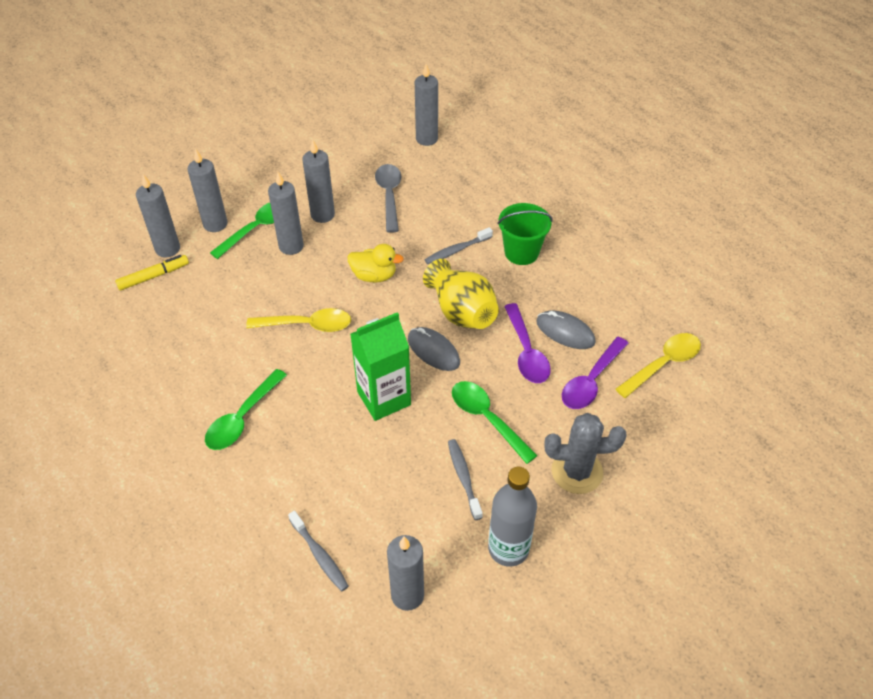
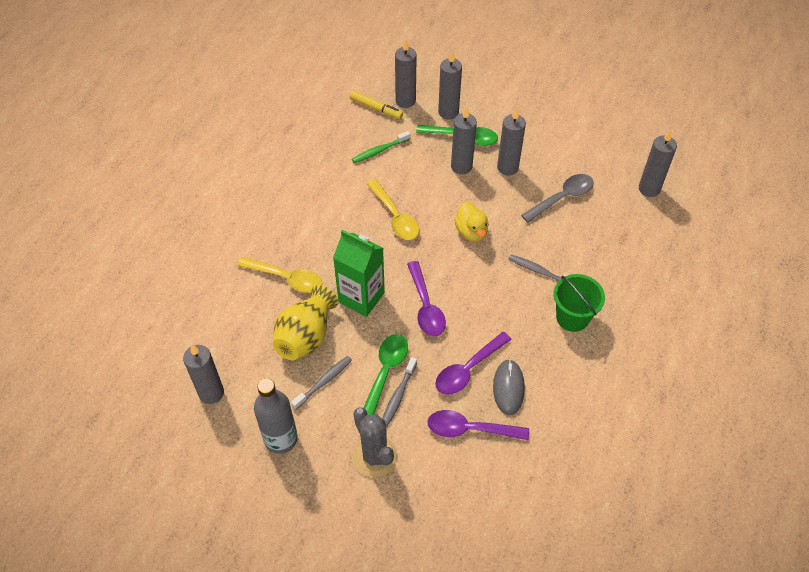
camera: 60 degrees right, 5 degrees up
(212, 299) = (379, 151): none -> green toothbrush
(242, 418) = (292, 225): green spoon -> none
(320, 555) = (214, 326): grey toothbrush -> grey toothbrush (398, 396)
(433, 351) = (426, 306): grey mouse -> purple spoon
(461, 312) = (477, 306): yellow vase -> yellow vase (306, 336)
(663, 364) = (526, 477): yellow spoon -> yellow spoon (286, 278)

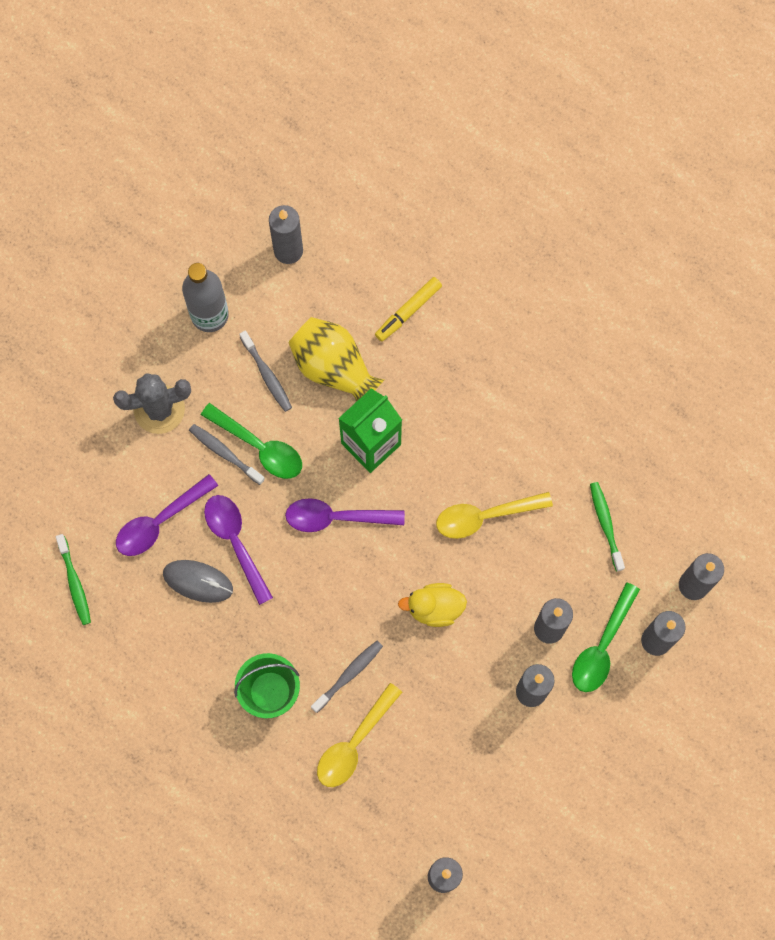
camera: 105 degrees right, 20 degrees up
(286, 278) = (423, 360): yellow spoon -> yellow spoon (354, 743)
(376, 108) = (688, 539): yellow marker -> yellow marker (408, 311)
(470, 429) = (160, 521): purple spoon -> purple spoon turned 150 degrees counterclockwise
(544, 481) = (74, 583): none -> green toothbrush
(562, 198) = (459, 748): grey spoon -> none

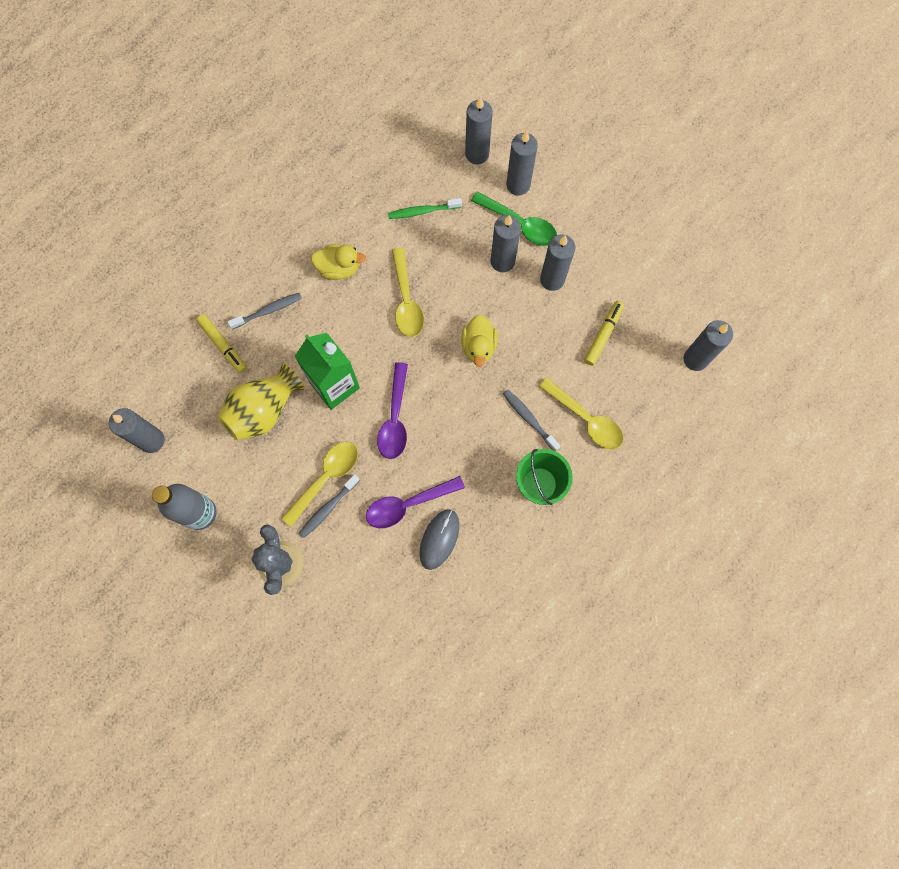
camera: 85 degrees left, 0 degrees up
(74, 583) = (431, 649): green toothbrush -> none
(160, 521) = (383, 569): purple spoon -> none
(259, 446) = (326, 478): green spoon -> yellow spoon
(267, 375) = (262, 467): grey toothbrush -> grey toothbrush (268, 311)
(464, 759) = (603, 335): none -> yellow marker
(519, 432) = (339, 268): none -> yellow duck

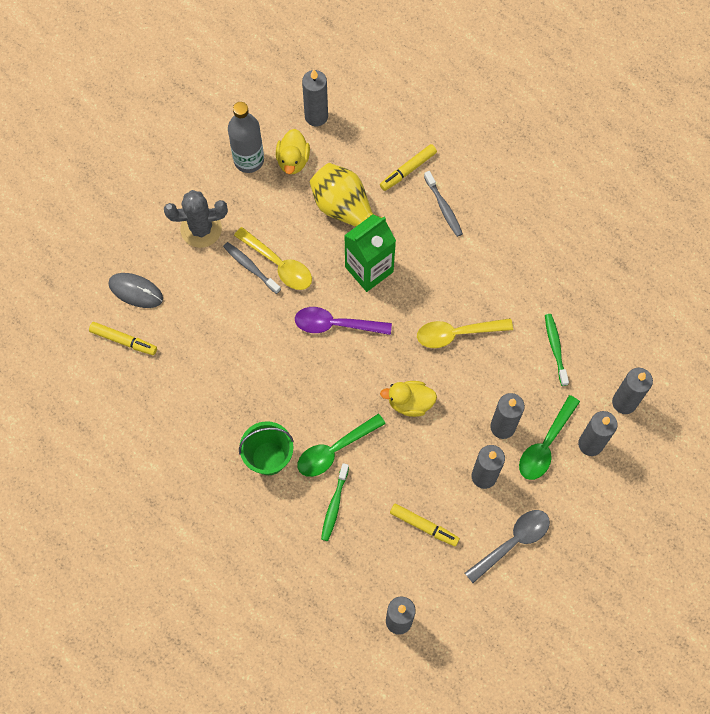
camera: 90 degrees right, 5 degrees down
(339, 268) = (490, 270): yellow duck -> yellow duck (293, 160)
(408, 504) = (252, 337): purple spoon -> none
(410, 644) = (123, 340): none -> yellow marker
(439, 539) = (218, 365): grey mouse -> grey mouse (136, 291)
(529, 419) = (335, 450): grey toothbrush -> green spoon
(586, 419) = (334, 505): yellow spoon -> green toothbrush
(615, 256) = (512, 542): none -> grey spoon

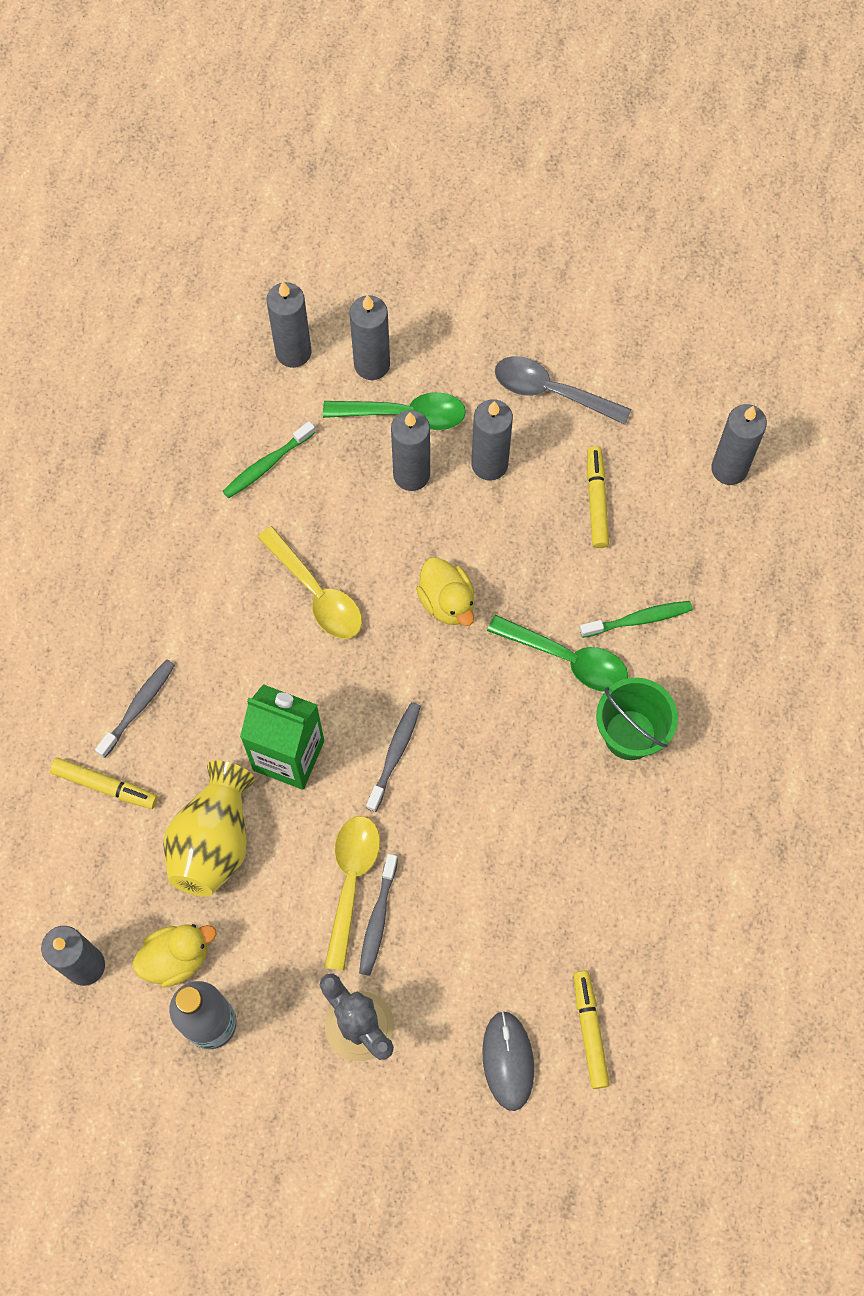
camera: 120 degrees left, 0 degrees up
(336, 324) = (395, 754): purple spoon -> grey toothbrush

